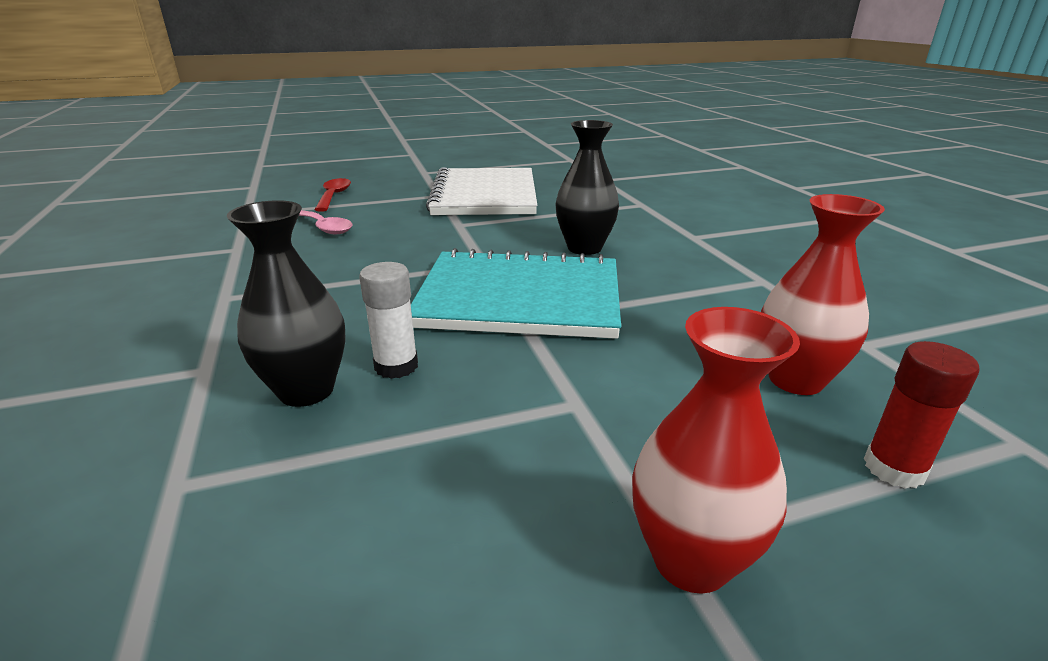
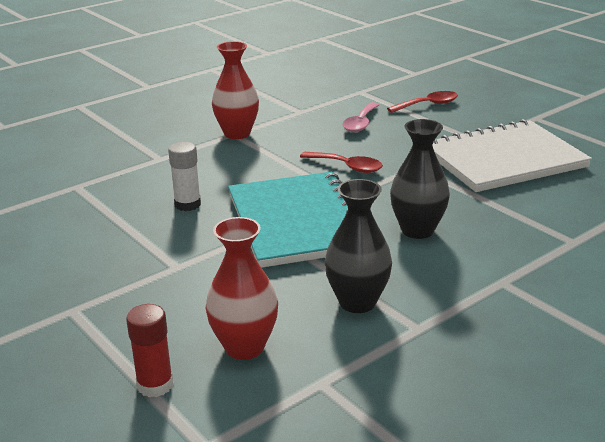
camera: 70 degrees right, 0 degrees up
(306, 390) = (153, 188): black vase -> black vase (357, 302)
(417, 252) = (347, 167): none -> red spoon
(691, 560) = (63, 316): red vase -> red vase (237, 133)

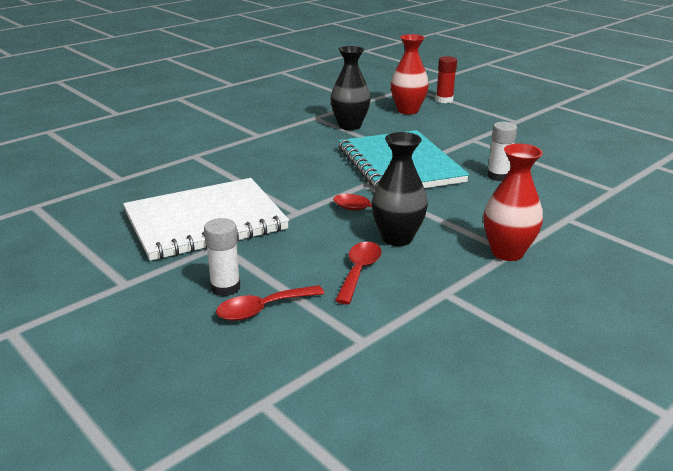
camera: 175 degrees right, 0 degrees up
(360, 123) = (359, 271): pink spoon -> red spoon
(417, 230) = (307, 161): black vase -> black vase (397, 238)
(459, 115) = (225, 288): none -> white glue stick

